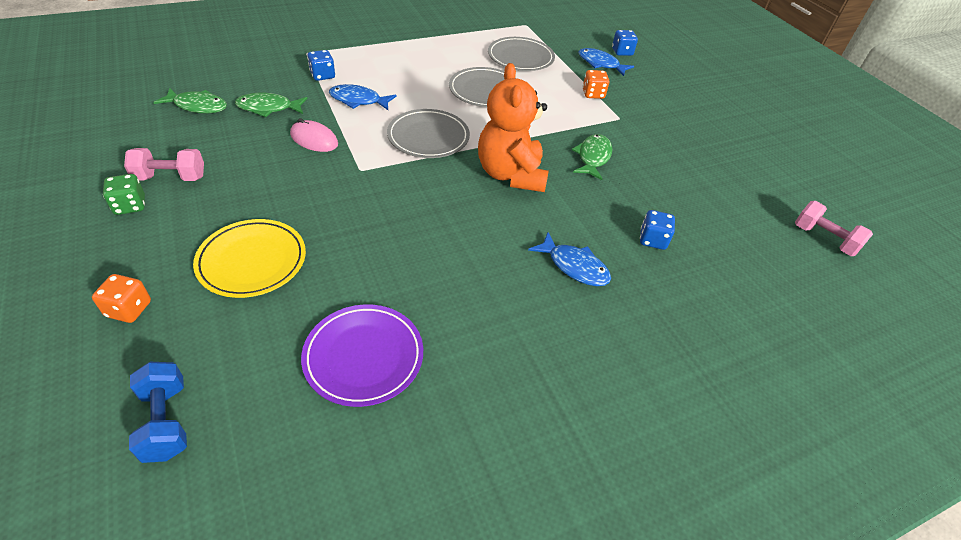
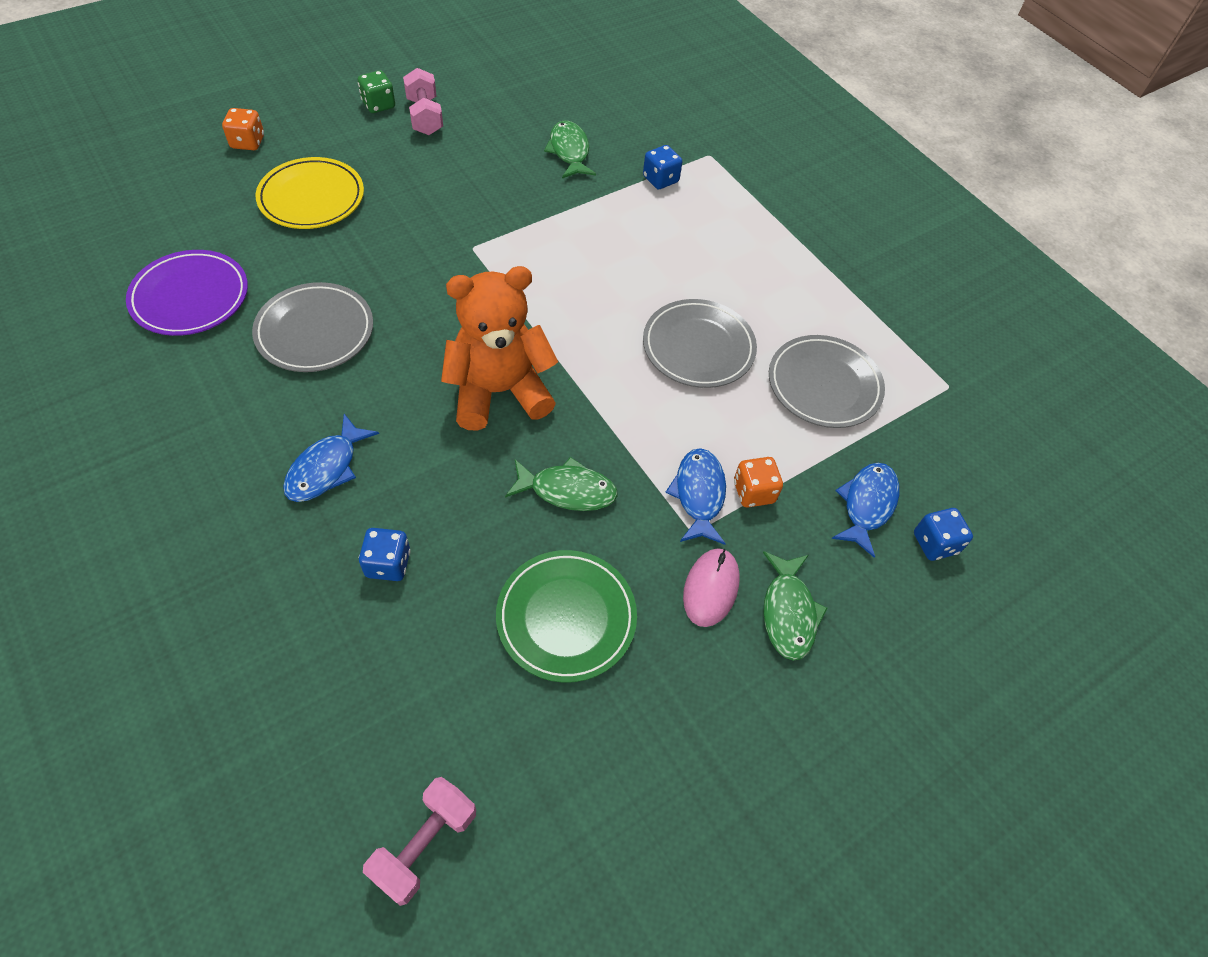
camera: 80 degrees right, 10 degrees up
(166, 421) = (131, 194): blue dumbbell -> none
(198, 106) = (553, 101): green fish -> green fish (788, 612)
(314, 139) = (519, 199): pink mouse -> pink mouse (711, 588)
(358, 100) = (616, 221): blue fish -> blue fish (699, 494)
(428, 137) = (557, 298): grey plate -> grey plate (315, 331)
(680, 170) = (566, 617): none -> green plate

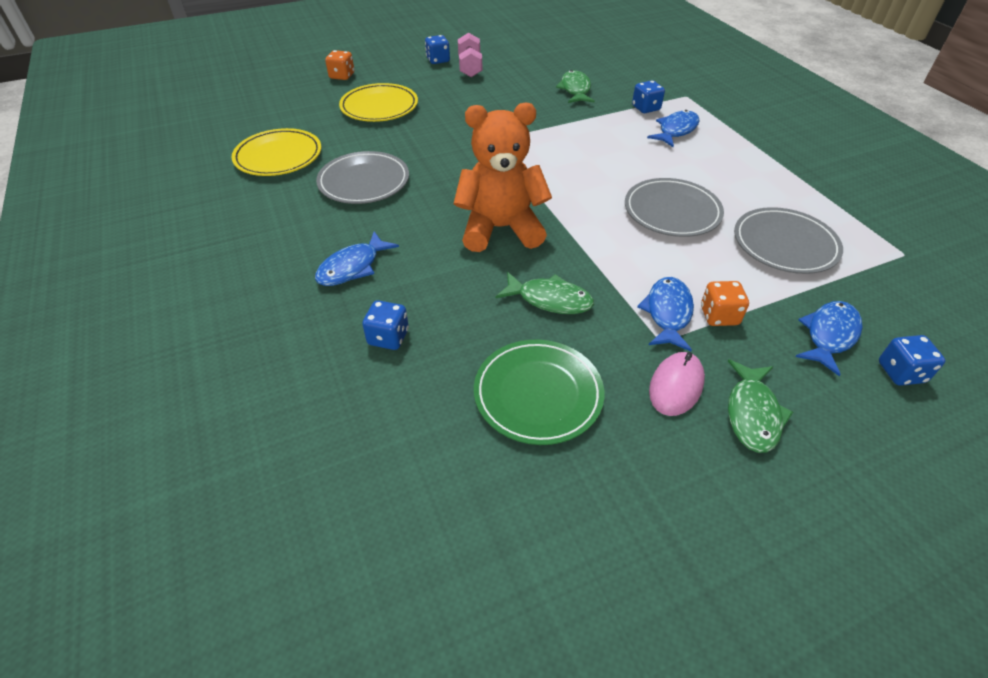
camera: 15 degrees right, 10 degrees down
(190, 297) = (278, 156): purple plate -> yellow plate
(378, 105) = (438, 60): green dice -> blue dice
(424, 844) = (376, 570): pink dumbbell -> none
(699, 215) = (676, 130): none -> blue fish

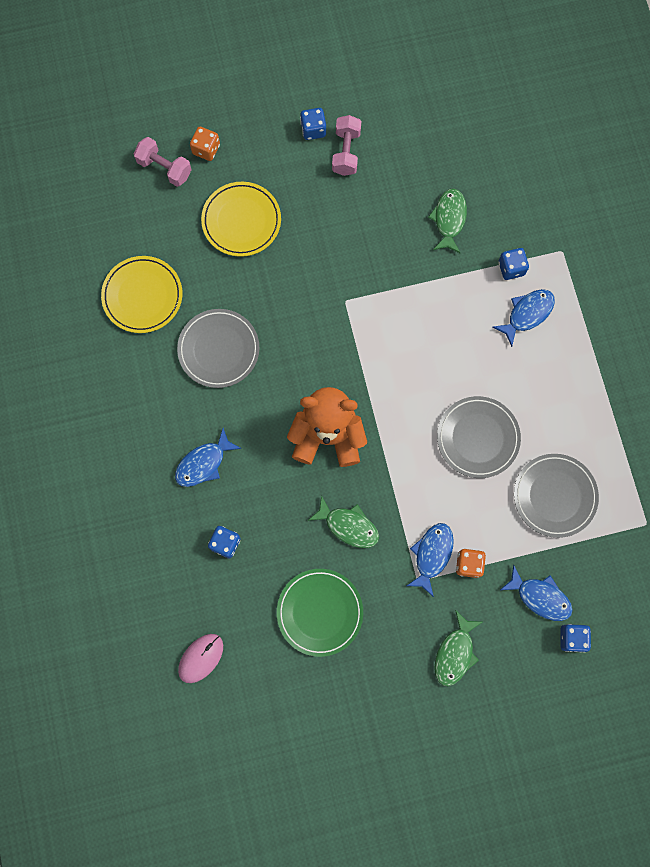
camera: 10 degrees right, 30 degrees up
(303, 87) = (164, 168): none -> pink dumbbell
(676, 386) = (413, 622): pink mouse -> pink mouse (201, 658)
(829, 335) = (540, 597): blue fish -> blue fish turned 75 degrees clockwise

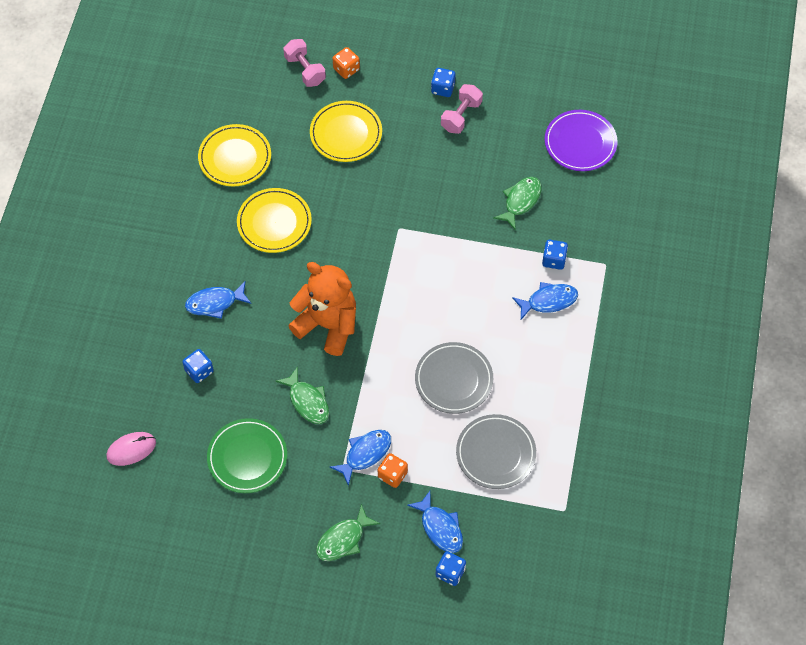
camera: 25 degrees right, 15 degrees down
(219, 349) = (274, 222): grey plate -> yellow plate
(476, 131) = (580, 143): none -> purple plate

